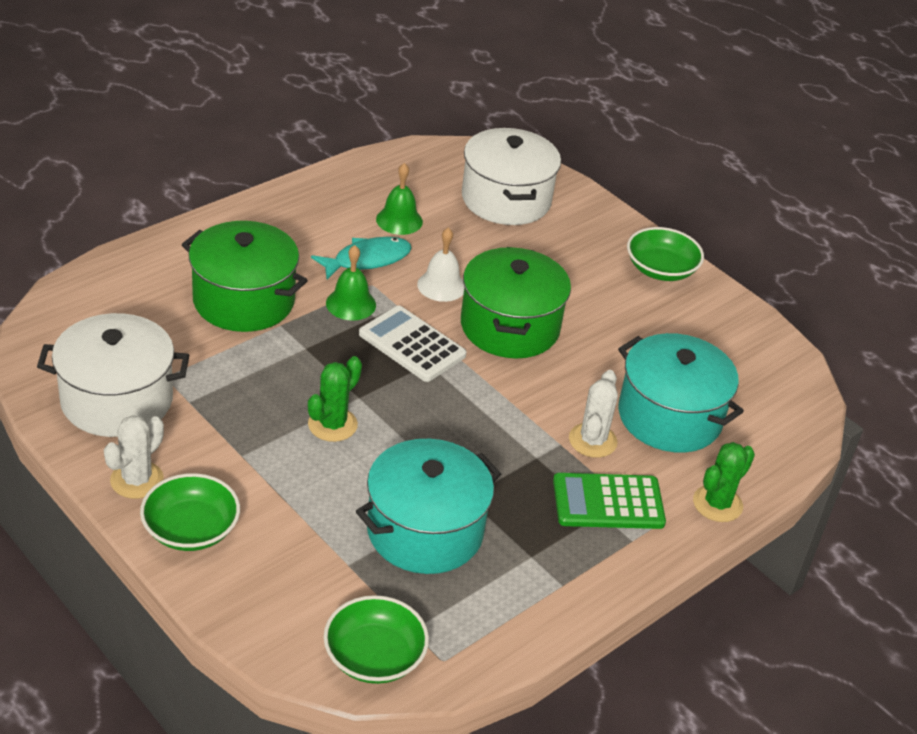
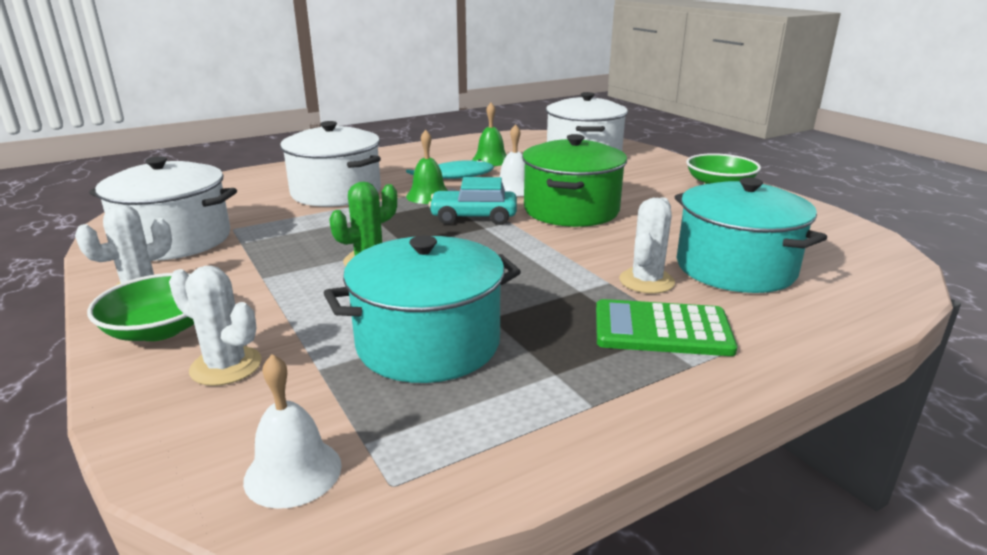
camera: 15 degrees right, 15 degrees down
(244, 300) = (336, 192): green pot -> white pot
(273, 567) = (226, 366): none -> white cactus
(374, 656) = (293, 472): green bowl -> white bell
(412, 345) = (473, 217): white calculator -> turquoise car
(717, 504) = (804, 337): green cactus -> none

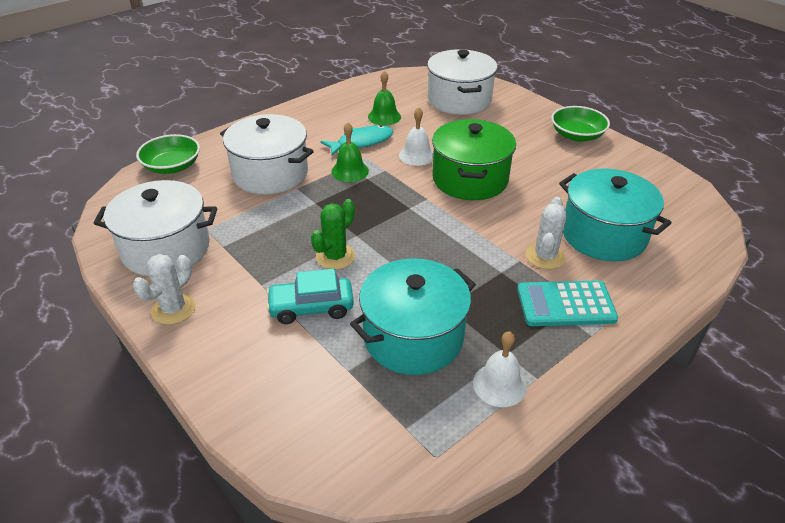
camera: 10 degrees left, 15 degrees up
(160, 329) = (214, 347): green bowl -> green bowl (172, 166)
(226, 366) = (282, 376): white cactus -> none
(293, 472) = (372, 456): white bell -> white bell (499, 385)
(473, 217) = (396, 196): turquoise car -> turquoise car (311, 307)
(662, 329) = (565, 304): green calculator -> turquoise calculator

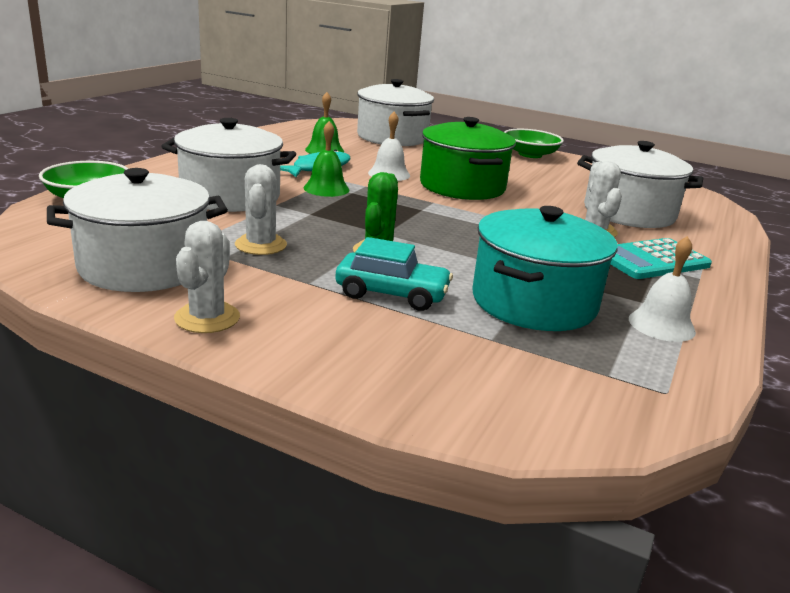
camera: 25 degrees left, 15 degrees down
(255, 236) = (261, 245): none -> white cactus
(311, 307) = (392, 294): turquoise car -> turquoise car turned 135 degrees counterclockwise
(604, 235) = (629, 213): turquoise pot -> white pot

